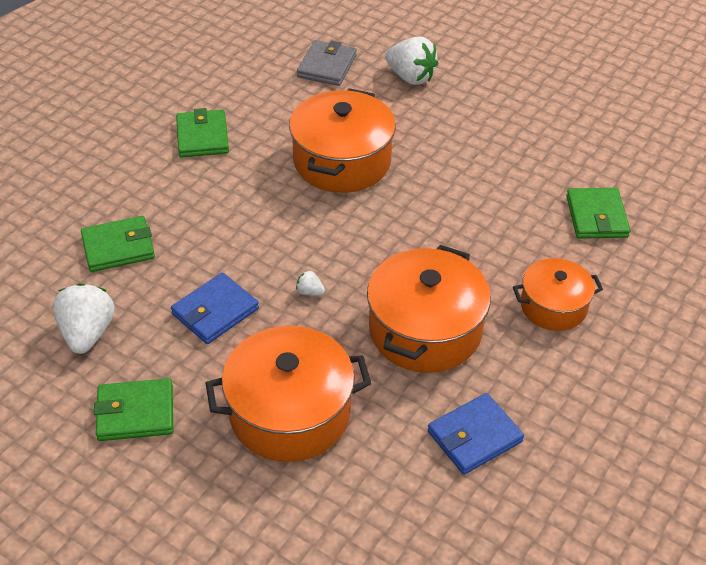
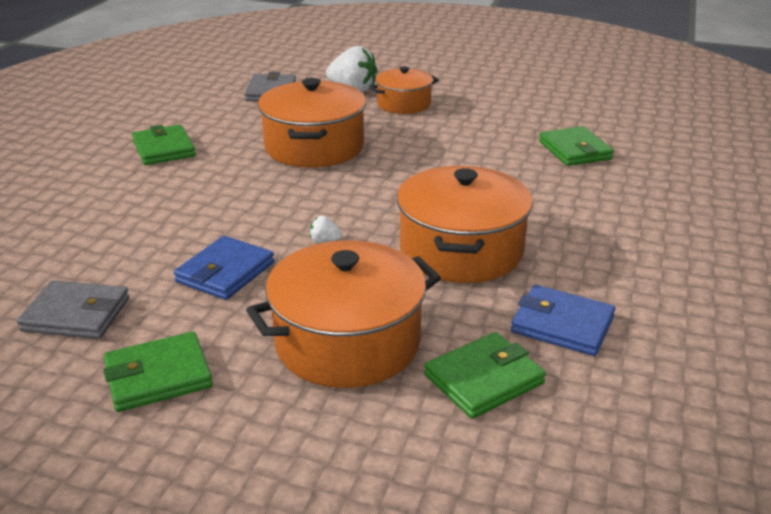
camera: 15 degrees left, 15 degrees down
(87, 333) = (76, 315): white strawberry -> grey wallet
(118, 247) = (95, 239): green wallet -> green wallet (484, 379)
(474, 436) = (562, 325): blue wallet -> blue wallet turned 75 degrees clockwise
(553, 306) = (576, 214): orange pot -> orange pot (403, 104)

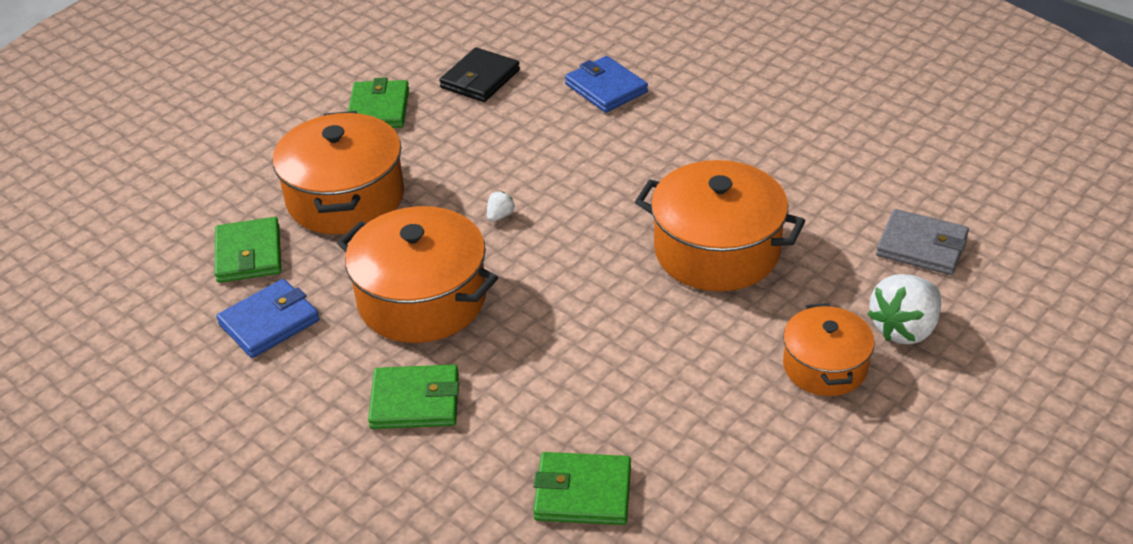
camera: 115 degrees right, 10 degrees up
(76, 315) = (480, 79): grey wallet -> black wallet
(164, 149) = (766, 141): green wallet -> green wallet (415, 401)
(225, 272) = (488, 152): blue wallet -> blue wallet (606, 88)

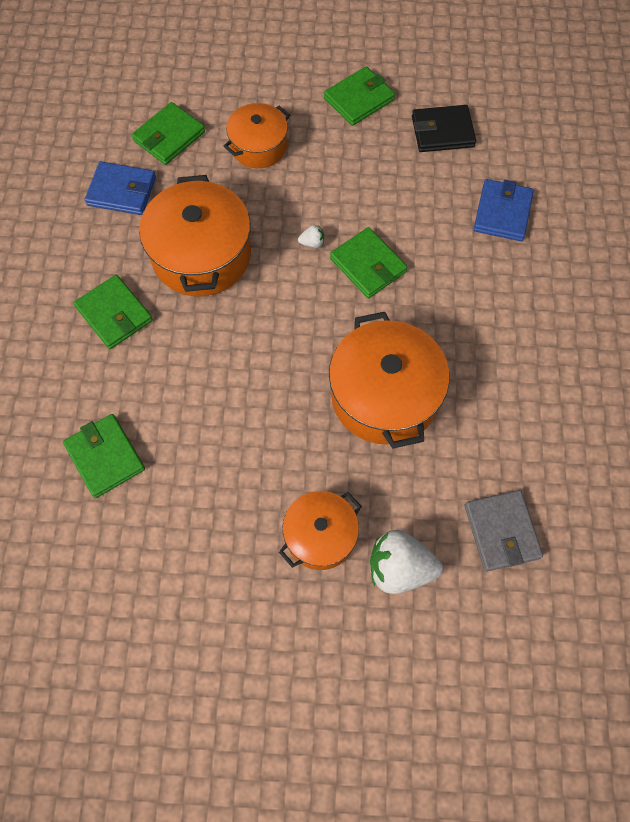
camera: 50 degrees right, 25 degrees up
(345, 198) = (258, 146): orange pot -> orange pot, size x0.60
(566, 192) = (368, 265): none -> green wallet

